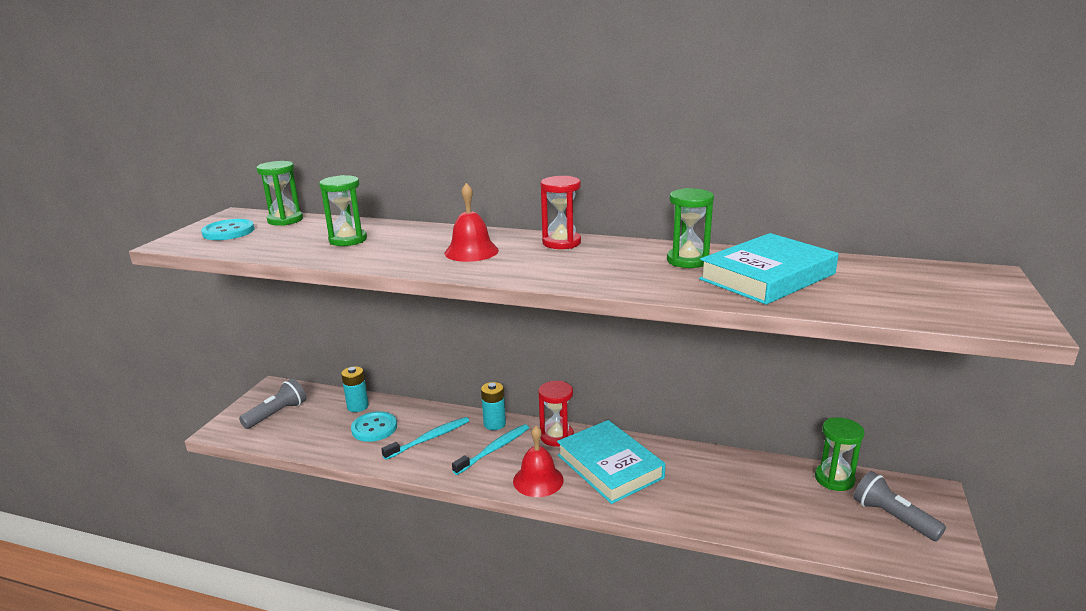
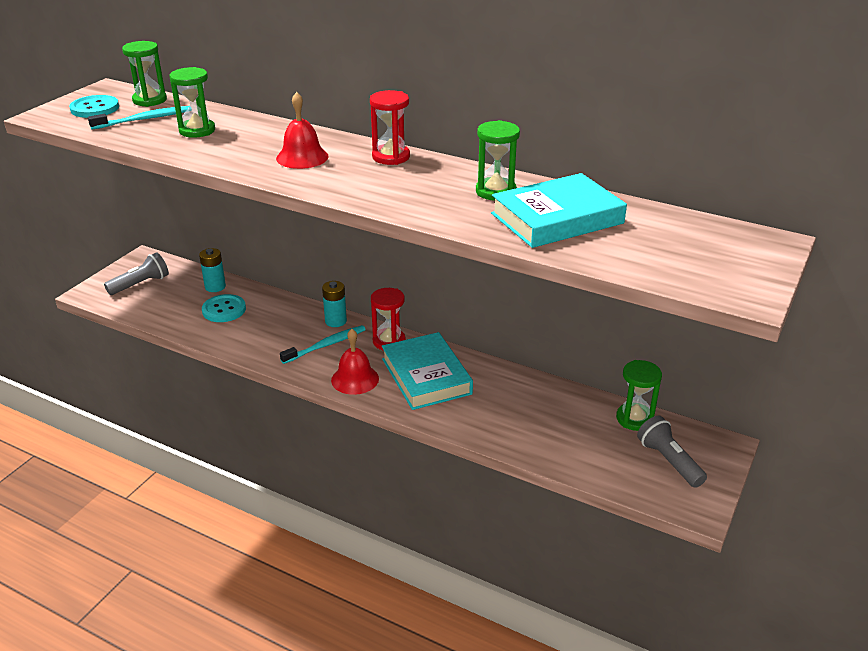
camera: 10 degrees right, 10 degrees up
(429, 439) = (270, 327): turquoise toothbrush -> turquoise toothbrush (144, 119)

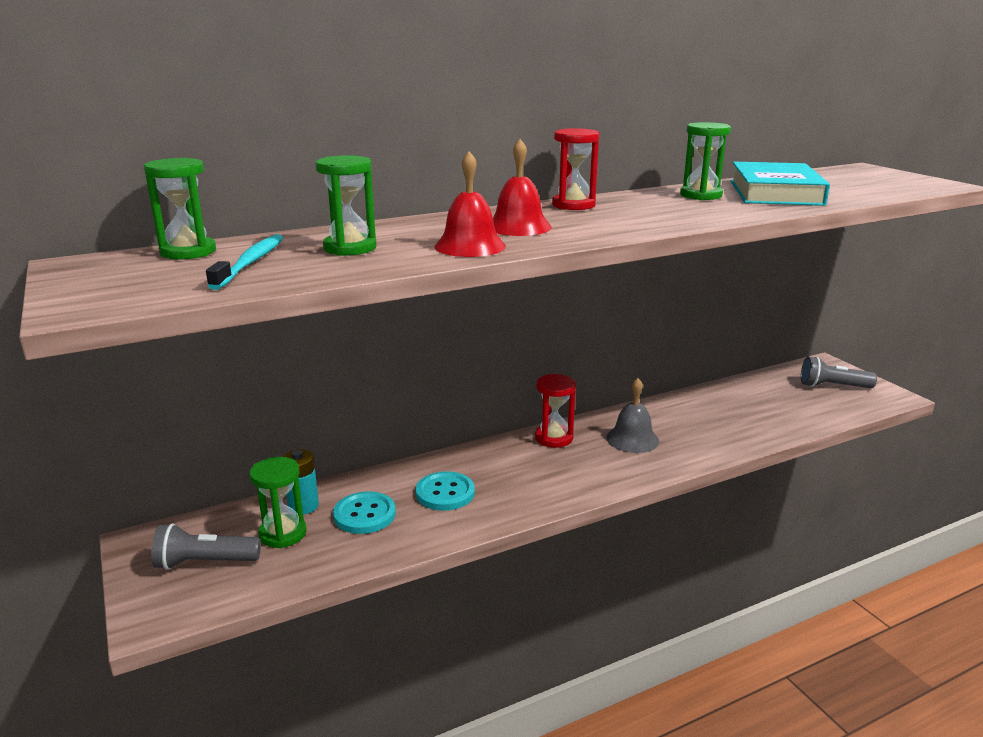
camera: 55 degrees left, 10 degrees down
(95, 108) = (138, 278): turquoise button -> turquoise button (445, 493)
(140, 284) = (205, 562): grey flashlight -> grey flashlight turned 90 degrees counterclockwise
(325, 345) = (520, 473): turquoise toothbrush -> none
(335, 321) = (482, 454): turquoise battery -> none
(355, 379) = (600, 475): red bell -> red bell (470, 246)
(426, 376) = (632, 439): turquoise book -> grey bell
(634, 419) = (771, 379): green hourglass -> green hourglass (283, 534)

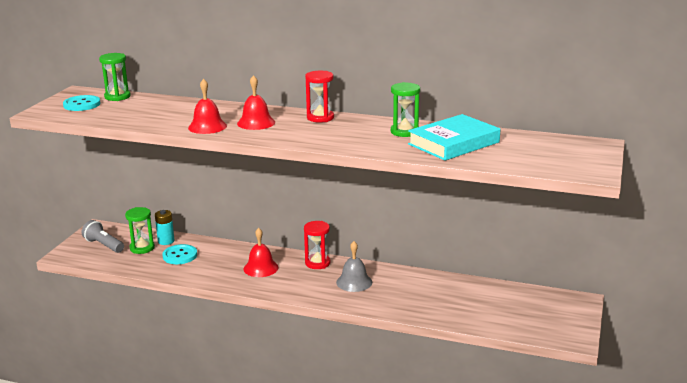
camera: 45 degrees right, 0 degrees up
(250, 263) = (121, 109): turquoise toothbrush -> none
(350, 248) = (167, 113): green hourglass -> none
(445, 493) = (223, 263): turquoise button -> turquoise button (82, 104)
(504, 475) = (261, 268): none -> red bell
(833, 386) = (546, 314): grey flashlight -> none

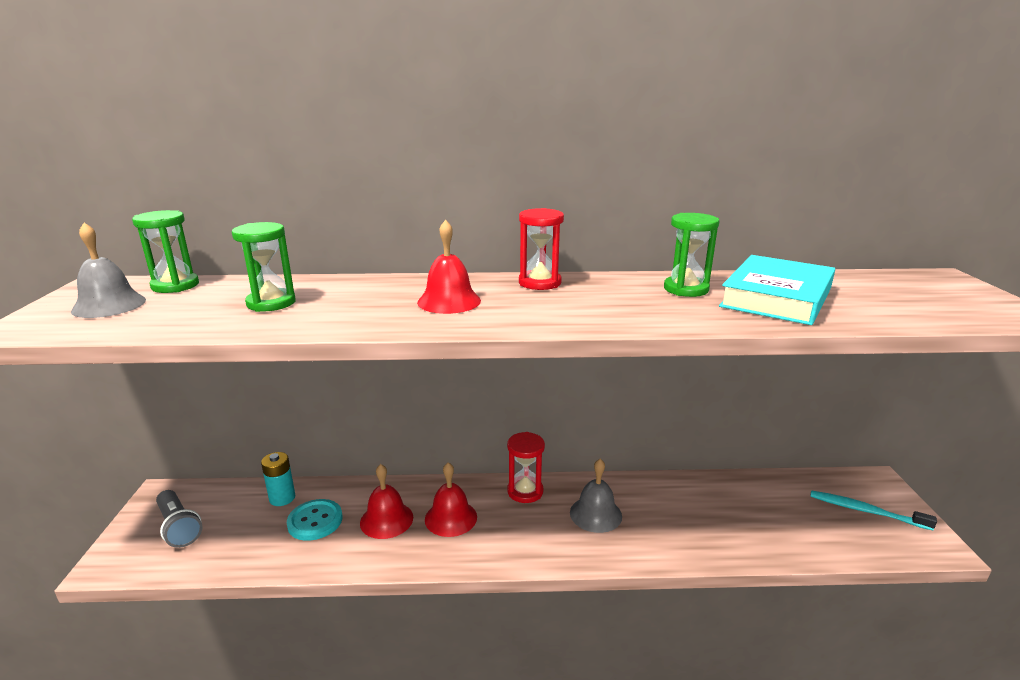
camera: 20 degrees left, 0 degrees up
(82, 104) = (109, 305): turquoise button -> grey bell
(104, 245) = (179, 527): grey flashlight -> grey flashlight turned 150 degrees counterclockwise
(142, 248) = (247, 519): green hourglass -> green hourglass (271, 303)
(207, 126) = (371, 317): red bell -> red bell (386, 520)
(547, 314) = (866, 511): none -> turquoise toothbrush

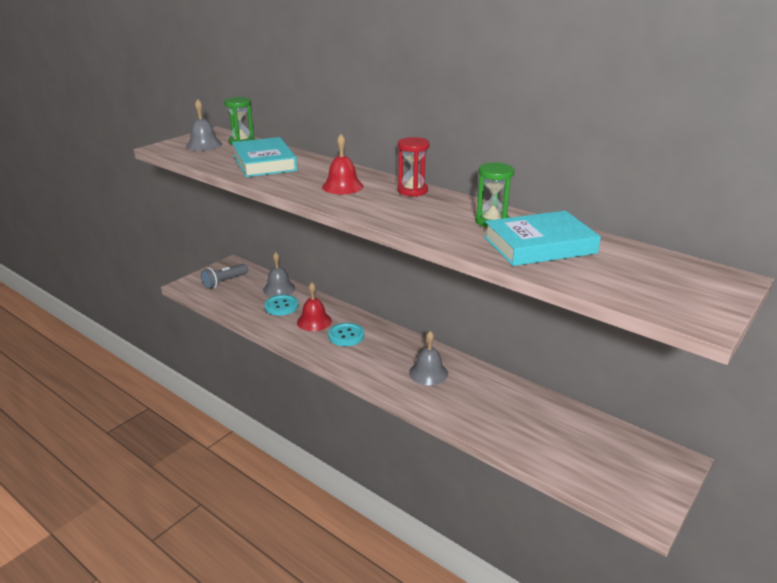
camera: 40 degrees right, 5 degrees up
(179, 527) = (224, 282): grey flashlight -> grey flashlight turned 45 degrees clockwise
(271, 303) = (264, 163): green hourglass -> turquoise book
(282, 498) = (279, 289): turquoise battery -> grey bell
(451, 518) = (346, 336): red bell -> turquoise button
(525, 491) = (404, 342): red hourglass -> none
(866, 511) = (628, 468): turquoise toothbrush -> none

